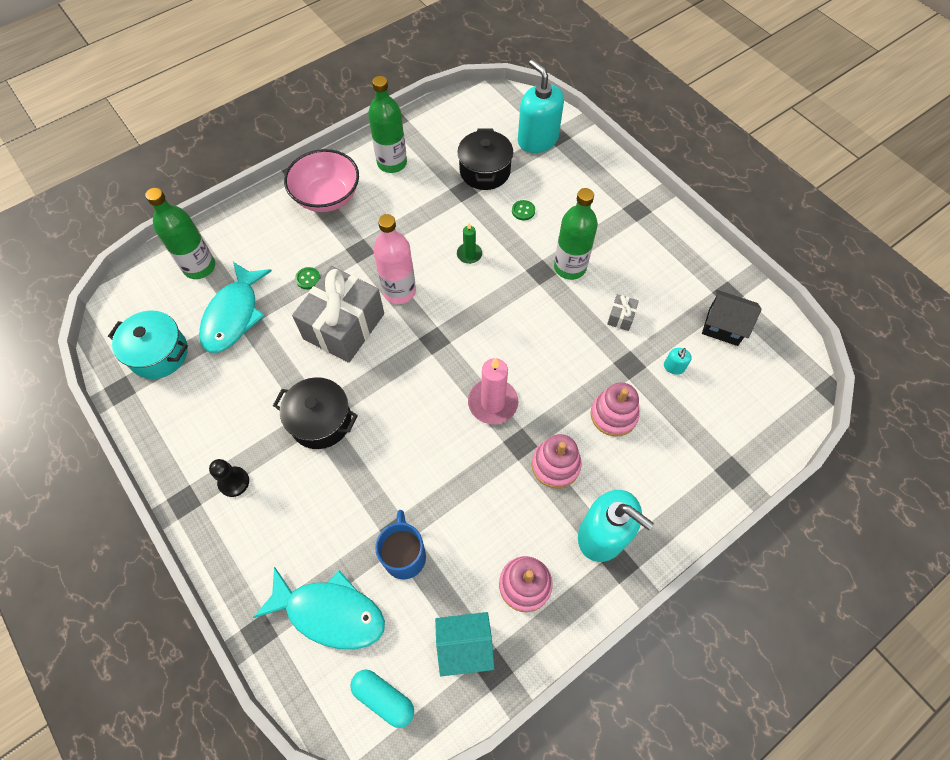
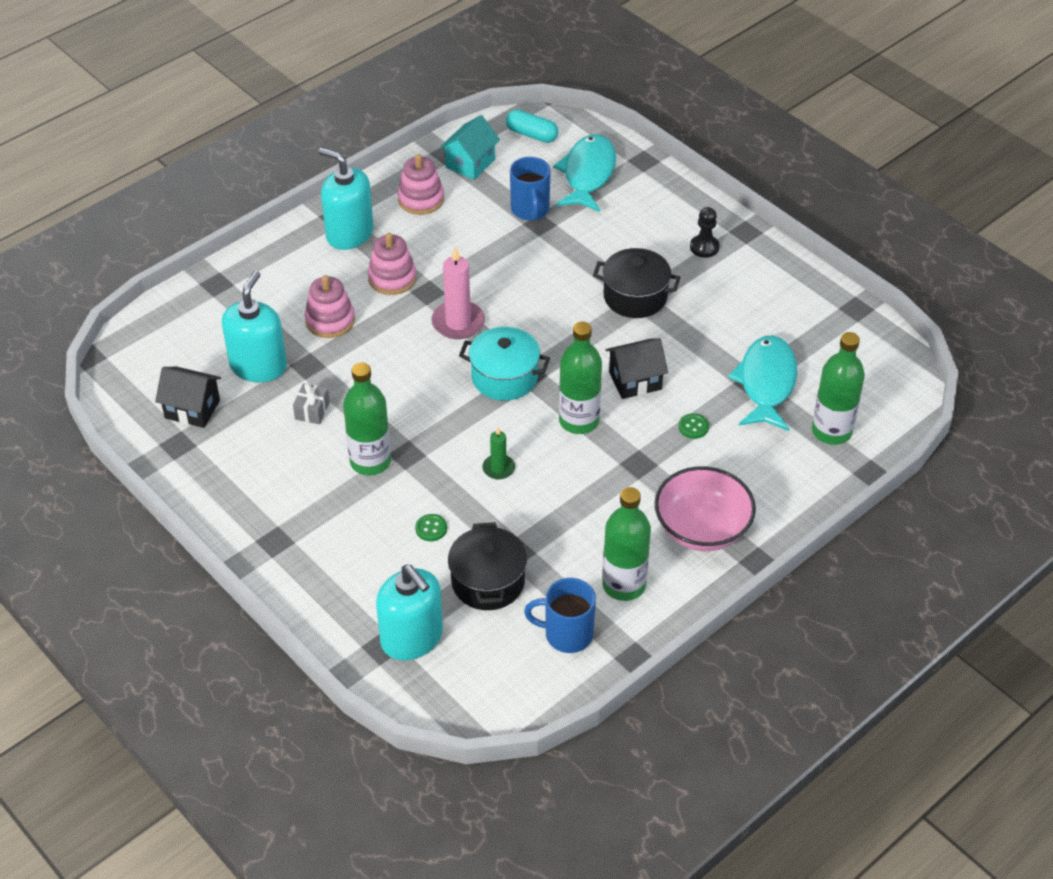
camera: 175 degrees right, 15 degrees down
(159, 353) = (832, 342): turquoise pot -> turquoise pot (504, 377)
(329, 612) = (587, 174): turquoise fish -> turquoise fish turned 90 degrees clockwise
(344, 326) = (635, 381): grey gift -> black house
(399, 291) = (579, 421): pink bottle -> green bottle
(436, 135) = (566, 634): none -> blue mug
(465, 646) = (470, 163): turquoise house -> turquoise house turned 45 degrees counterclockwise
(673, 367) = (258, 366): turquoise soap dispenser -> turquoise soap dispenser, size x2.43

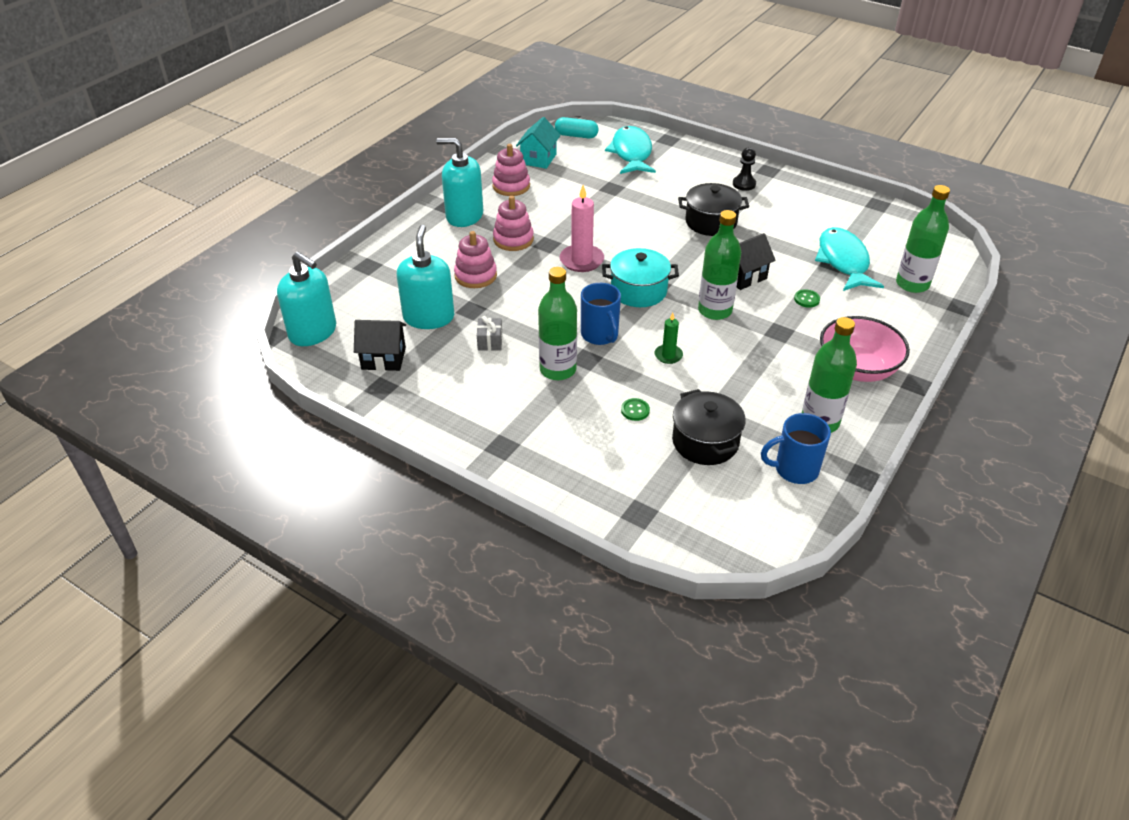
camera: 15 degrees left, 5 degrees down
(412, 638) = (662, 500): turquoise soap dispenser -> turquoise soap dispenser (313, 332)
(530, 210) = (600, 181): blue mug -> blue mug (600, 335)

